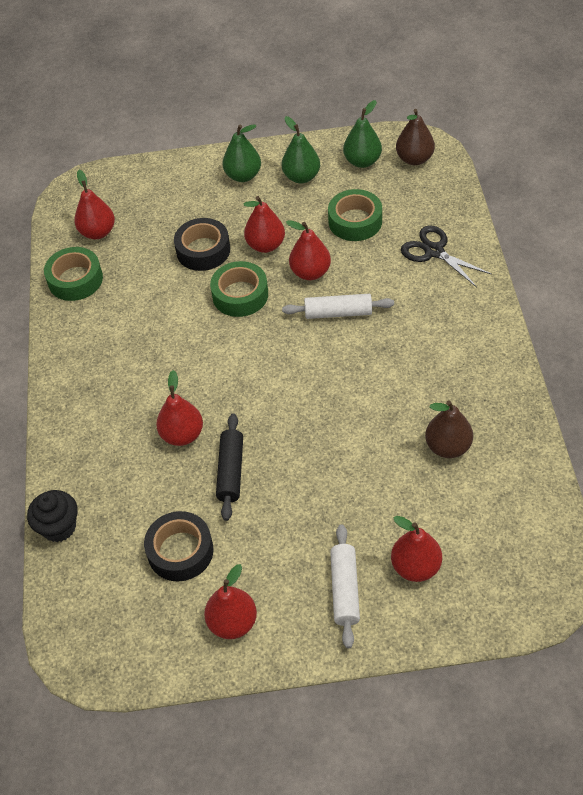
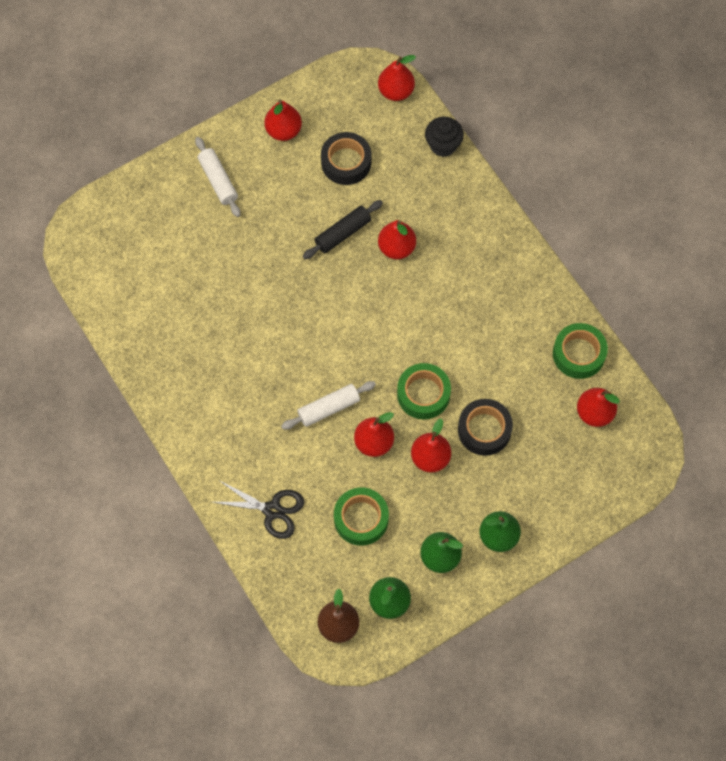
camera: 150 degrees right, 15 degrees up
(231, 471) = (343, 233): black rolling pin -> black rolling pin turned 75 degrees clockwise
(415, 567) = (176, 215): red pear -> red pear (396, 91)
(448, 447) = (187, 316): brown pear -> none

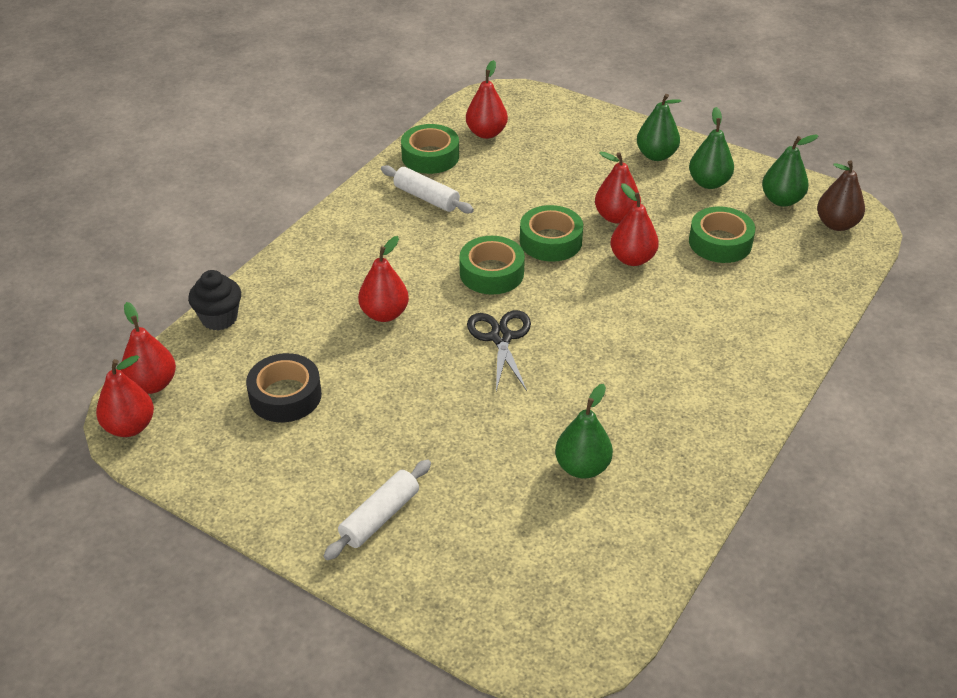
camera: 115 degrees left, 25 degrees down
(195, 306) = (582, 467): none -> green pear
(272, 510) = (771, 307): black scissors -> black scissors (501, 338)
(283, 131) = (263, 475): red pear -> red pear (130, 427)
(329, 408) = (621, 303): white rolling pin -> white rolling pin (426, 198)
(343, 233) = (391, 365): black rolling pin -> none
(406, 336) = (491, 273): none -> green tape
(484, 430) = (557, 191): black tape -> none

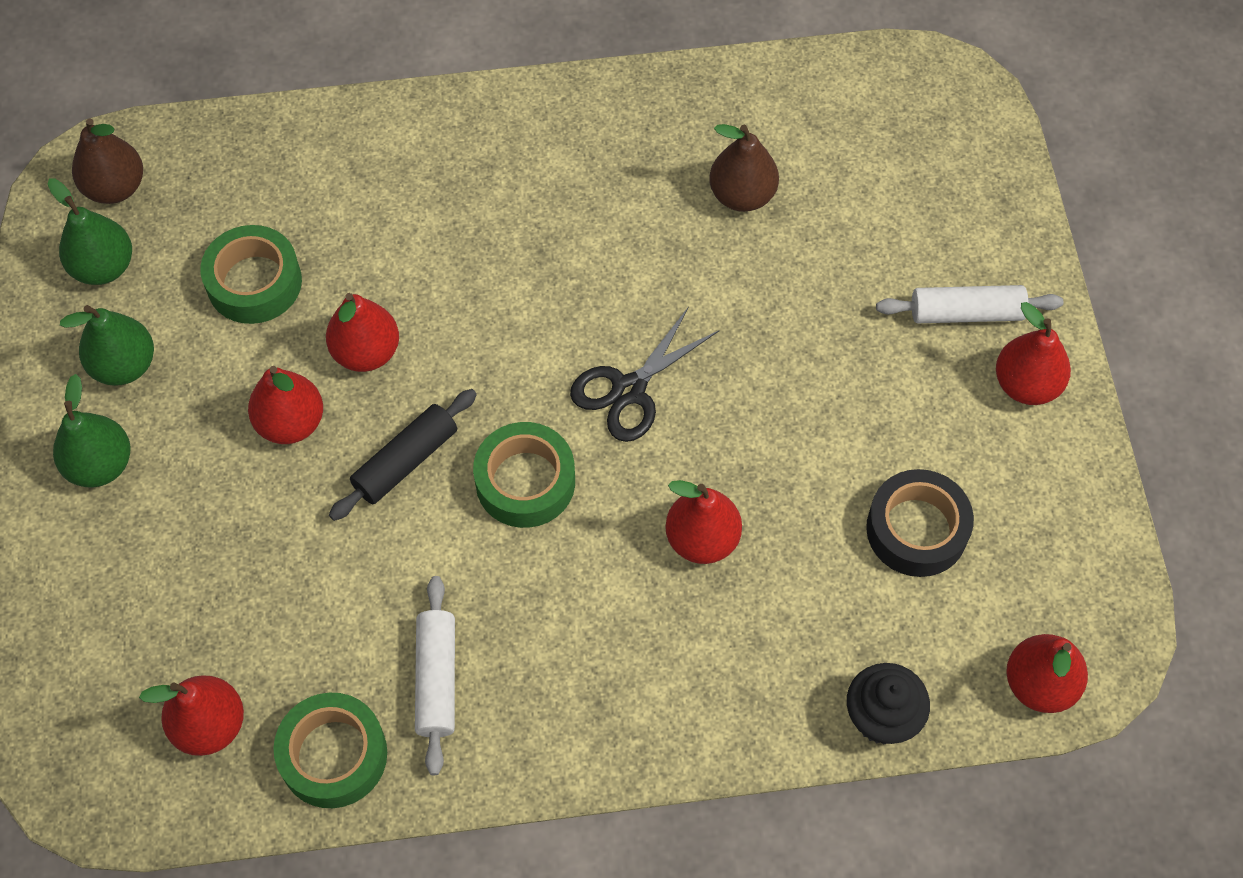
camera: 130 degrees left, 20 degrees up
(130, 427) = (1109, 644): red pear -> red pear (1026, 384)
(550, 241) = (406, 461): green tape -> black rolling pin
(582, 467) = (742, 195): green pear -> brown pear

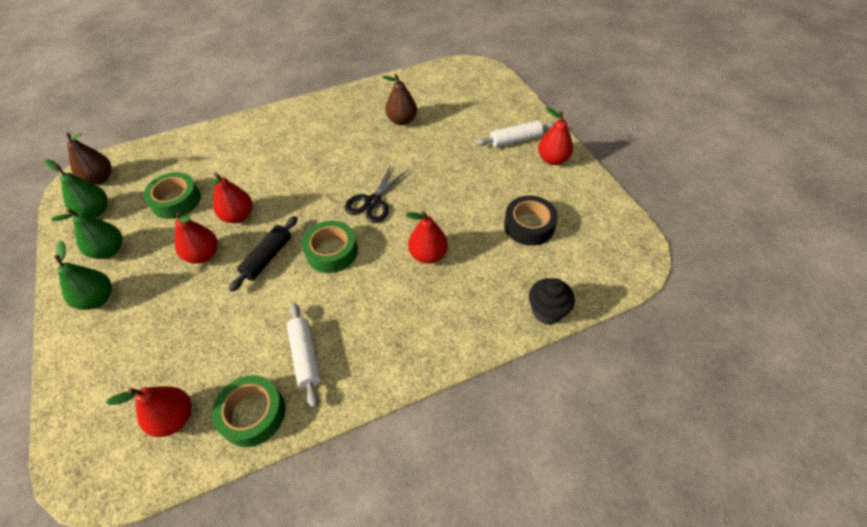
camera: 15 degrees left, 10 degrees down
(1039, 684) = (616, 276): red pear -> none

